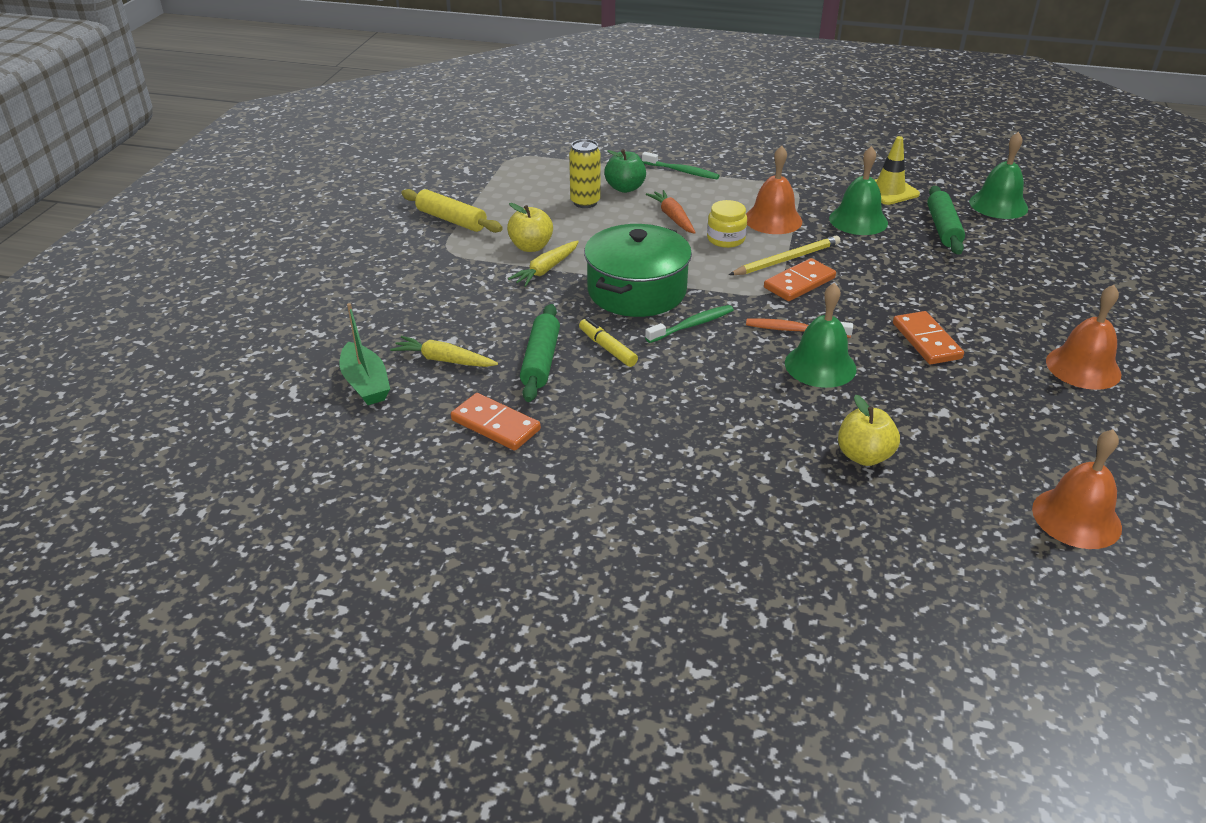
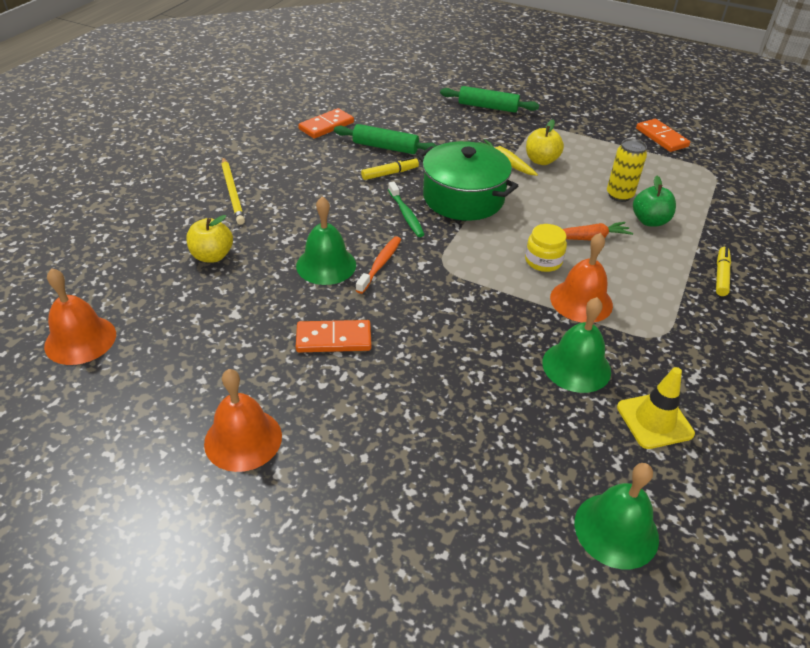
camera: 100 degrees right, 5 degrees up
(365, 384) = (386, 92): green boat -> none
(444, 360) = (400, 116): yellow carrot -> none
(451, 220) = (588, 132): yellow rolling pin -> none
(682, 171) = (692, 263): green toothbrush -> none
(693, 160) = (721, 275): none -> yellow marker
(786, 259) = (498, 290): yellow pencil -> yellow pencil (232, 192)
(799, 283) = (454, 287): orange domino -> orange domino (661, 137)
(943, 228) = (552, 438): green rolling pin -> green rolling pin (488, 107)

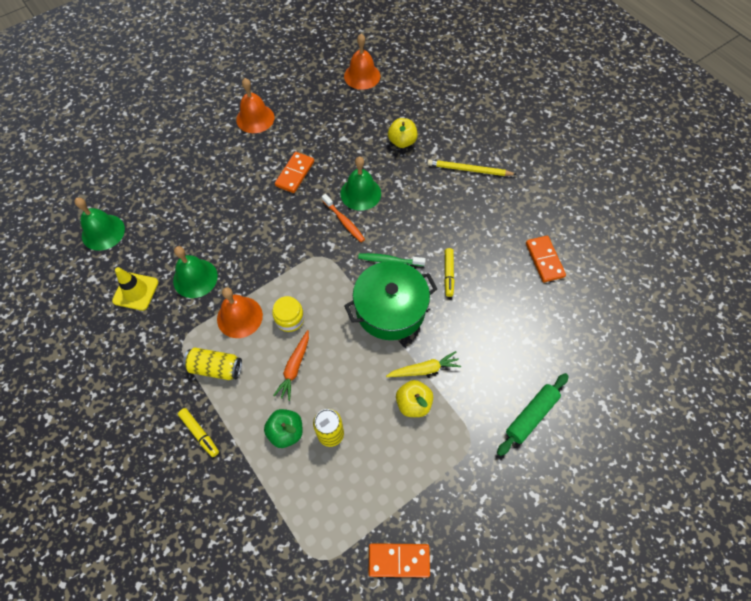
camera: 120 degrees right, 20 degrees up
(385, 147) = (490, 288): green rolling pin -> none
(653, 294) = (215, 368): none -> yellow can

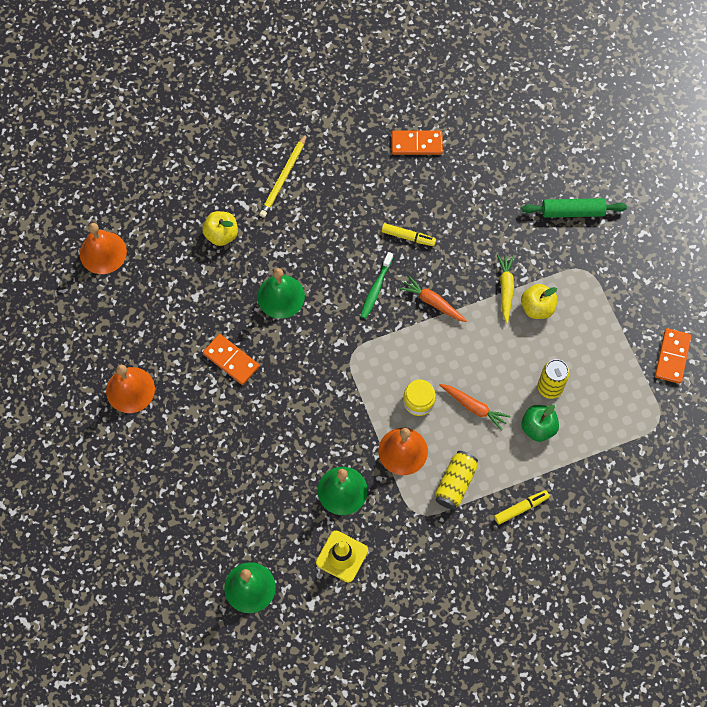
camera: 75 degrees left, 5 degrees up
(344, 221) = (313, 322): orange toothbrush -> none
(390, 309) = (433, 302): green pot -> orange carrot
(531, 416) = (572, 211): green rolling pin -> green rolling pin turned 60 degrees counterclockwise

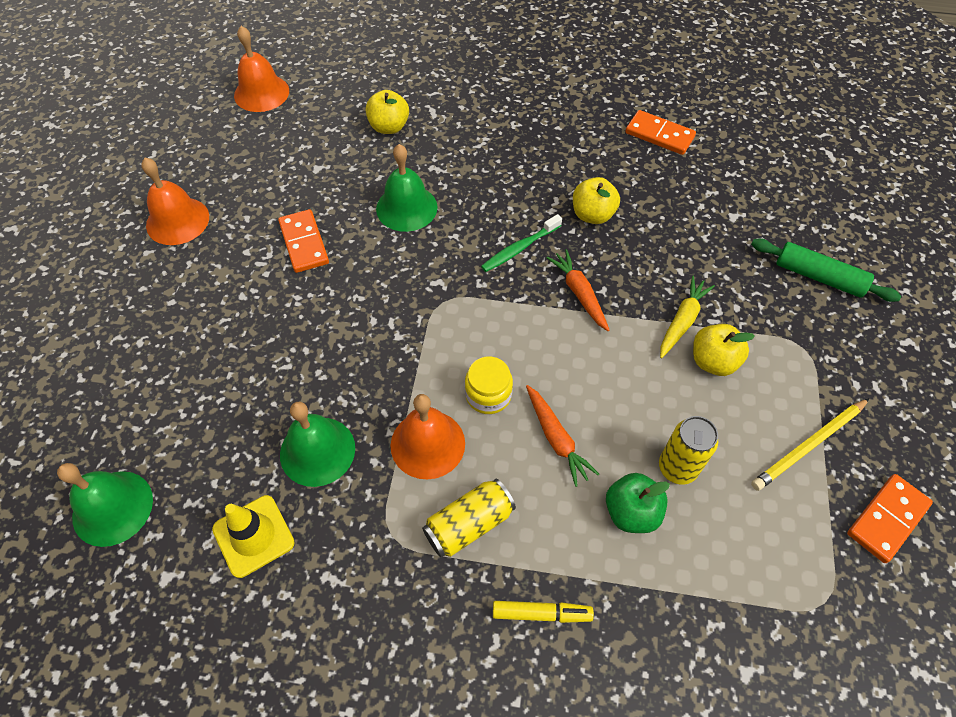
camera: 30 degrees right, 10 degrees down
(283, 178) = (491, 106): yellow pencil -> yellow pencil (809, 445)
(408, 237) = (592, 215): yellow marker -> yellow apple

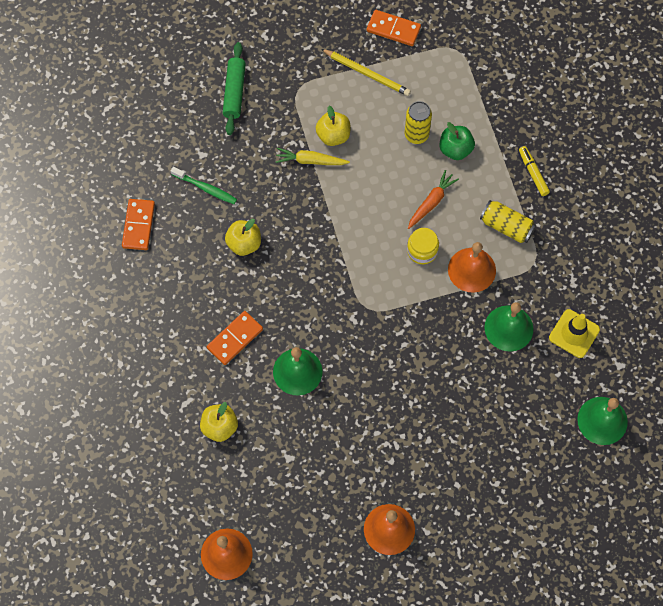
camera: 115 degrees left, 10 degrees up
(304, 243) = (364, 425): orange domino -> orange domino (235, 338)
(519, 248) = (298, 279): green toothbrush -> green toothbrush (205, 188)
(579, 293) = (318, 228): orange carrot -> none

